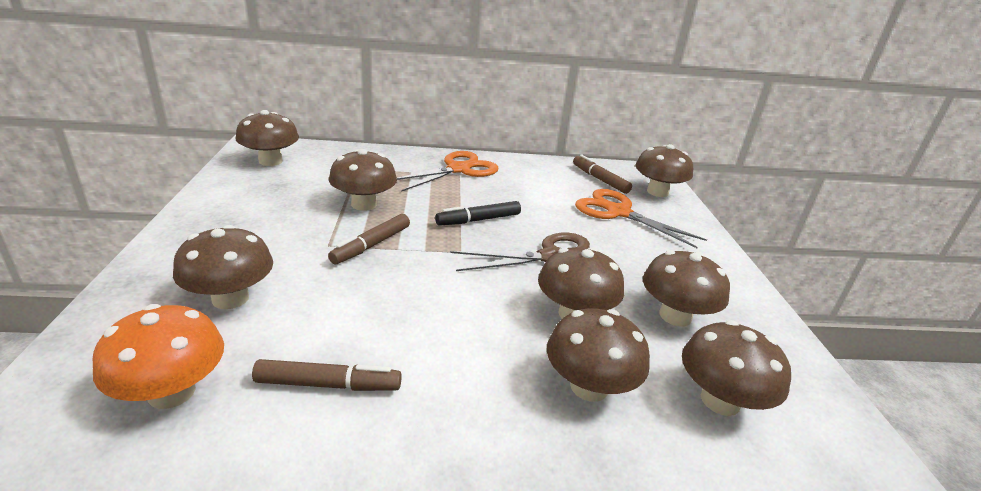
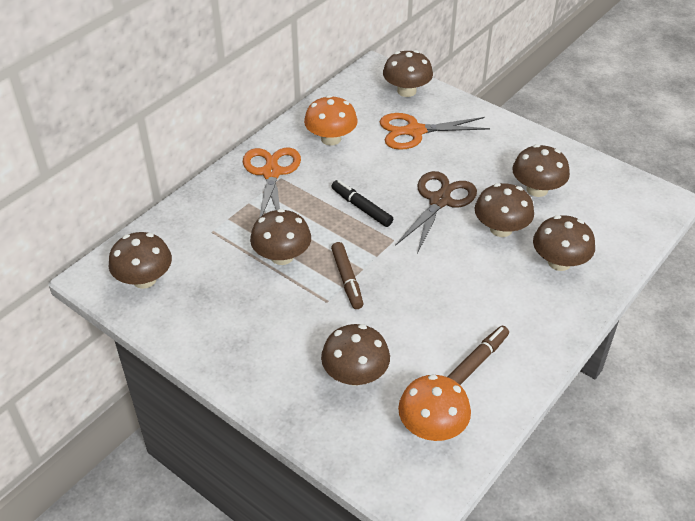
camera: 45 degrees left, 15 degrees up
(478, 220) = (361, 208): black marker -> black marker turned 120 degrees clockwise
(539, 179) = (331, 139): none -> orange mushroom
(599, 179) = (361, 106): brown marker -> none
(720, 400) = (605, 222): brown mushroom -> none

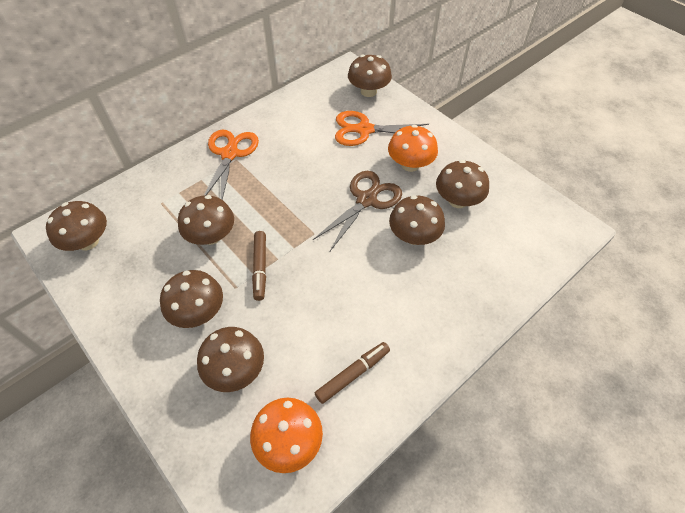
camera: 10 degrees right, 10 degrees up
(331, 139) = (290, 128): orange mushroom -> orange mushroom (410, 164)
(361, 208) = (295, 197): black marker -> none
(559, 262) = (459, 278): brown mushroom -> brown mushroom (198, 312)

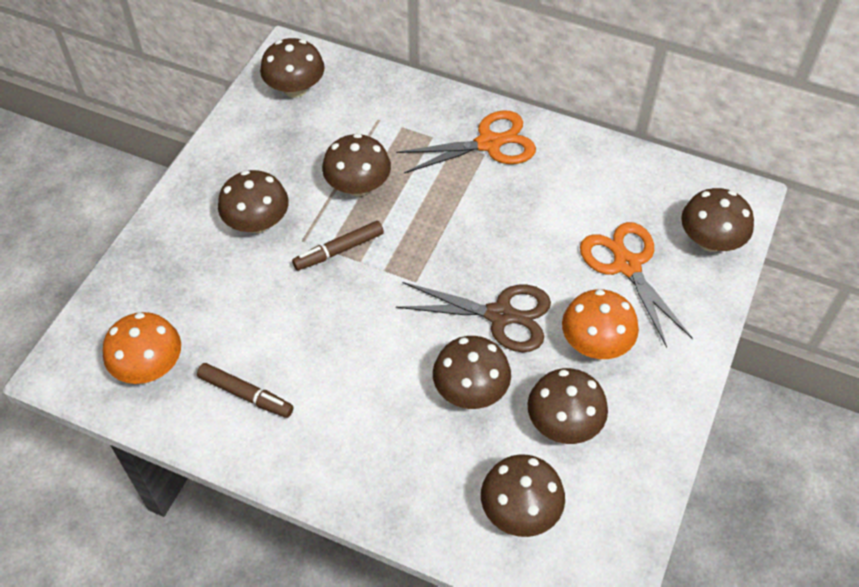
camera: 65 degrees right, 0 degrees up
(235, 370) = (206, 286): brown mushroom -> brown mushroom (520, 510)

